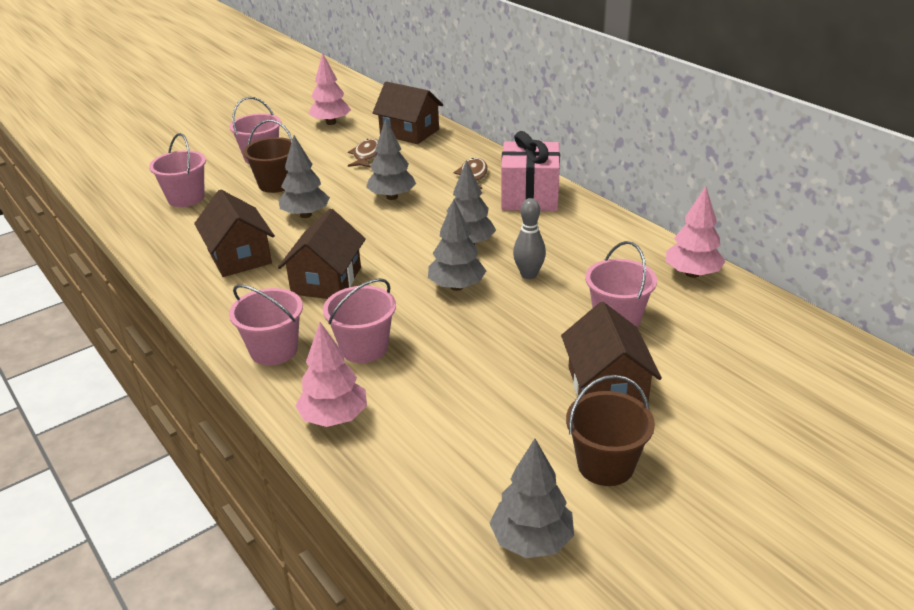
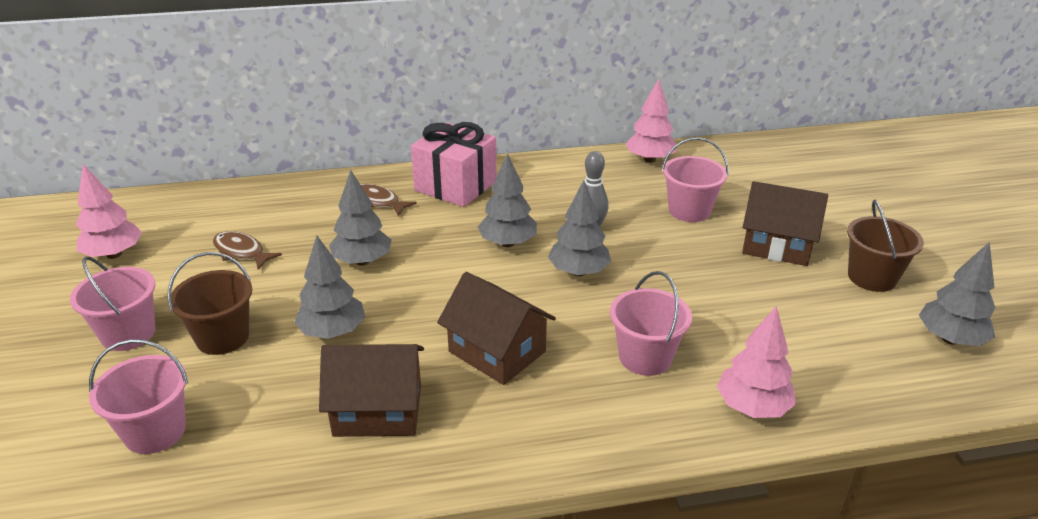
camera: 65 degrees left, 0 degrees up
(274, 350) = (608, 424): pink bucket -> none
(409, 132) = (226, 209): brown house -> none

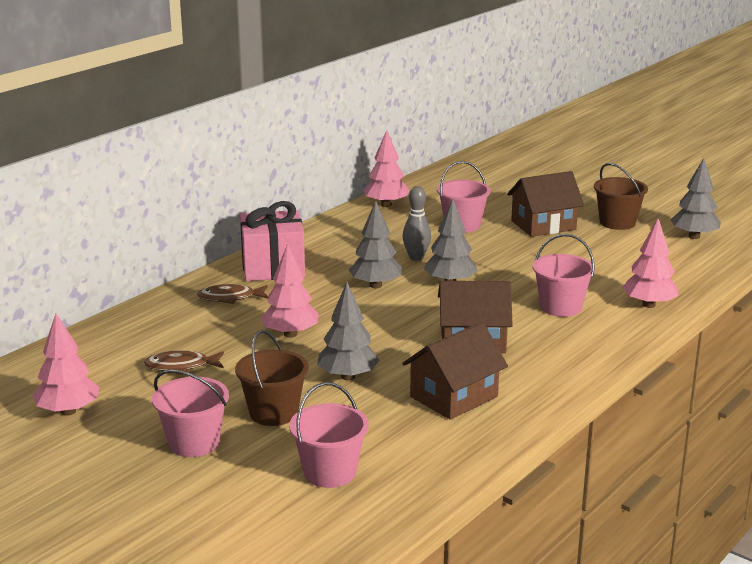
camera: 40 degrees left, 10 degrees down
(362, 261) = (290, 334): grey tree -> pink tree

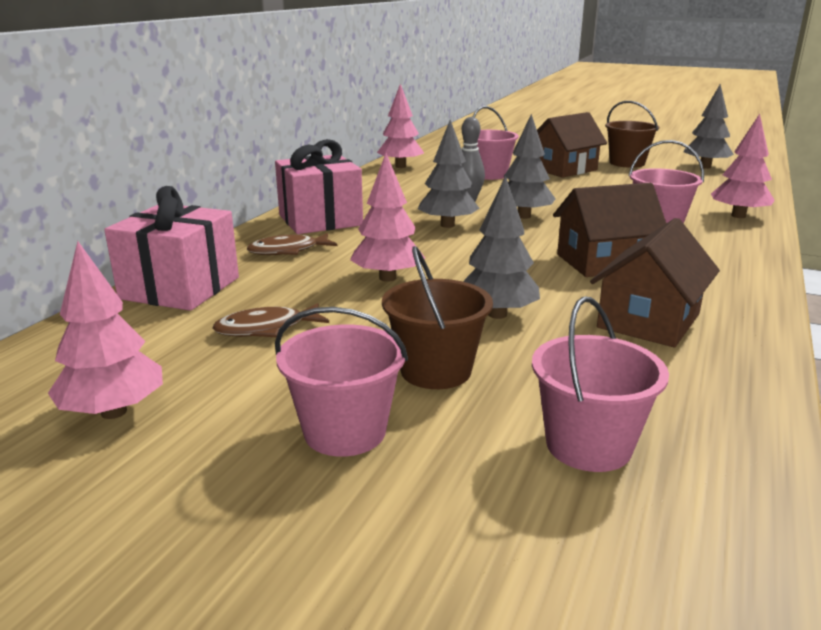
camera: 15 degrees left, 0 degrees up
(137, 324) = (180, 288): none -> pink gift

